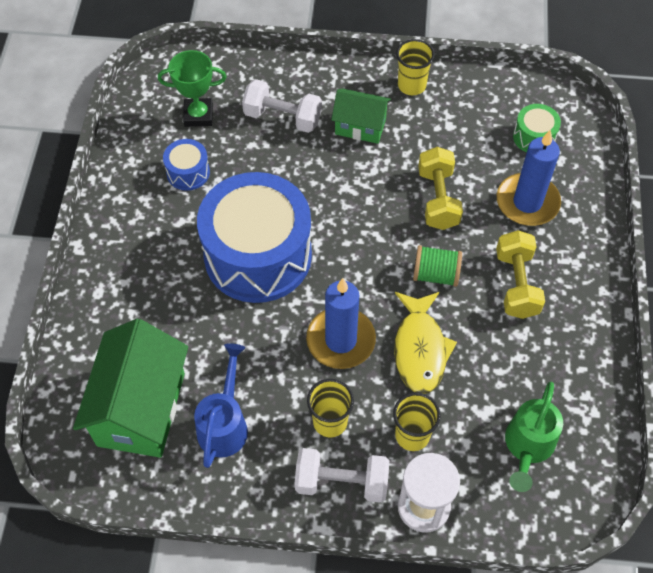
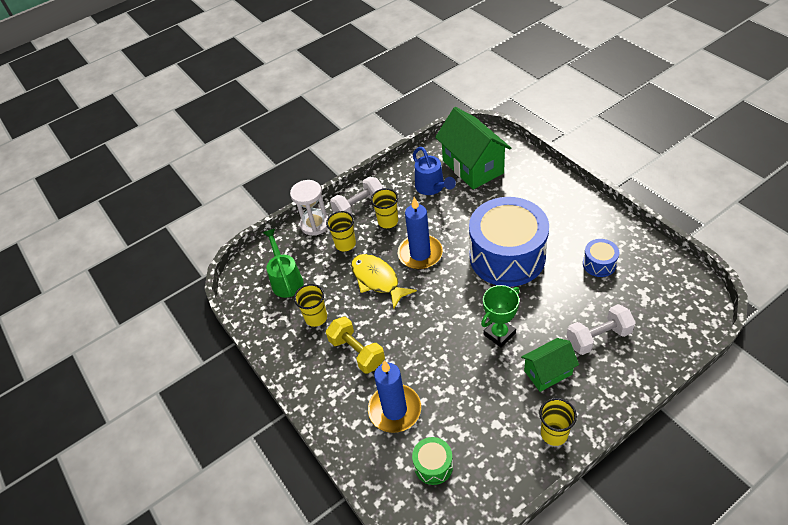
camera: 145 degrees right, 10 degrees down
(198, 115) = (643, 297): green trophy -> green trophy (499, 334)
(435, 274) = (406, 321): green spool -> none
(438, 199) = (450, 365): yellow dumbbell -> none
(529, 361) = (316, 318): none -> yellow cup

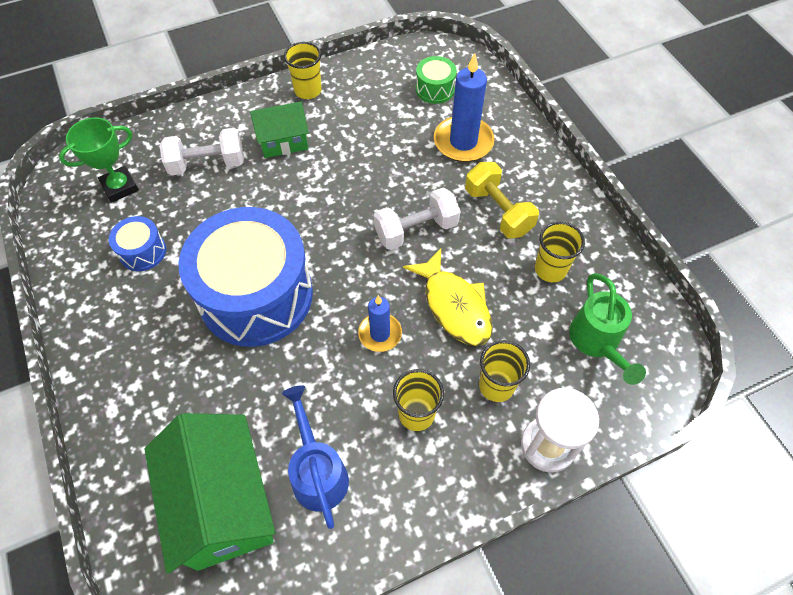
camera: 175 degrees left, 10 degrees up
(359, 206) = (462, 465): white dumbbell -> white dumbbell (416, 230)
(420, 254) = (380, 334): blue candle -> blue candle, size x0.61
(499, 334) = (316, 193): green trophy -> green trophy (120, 187)

